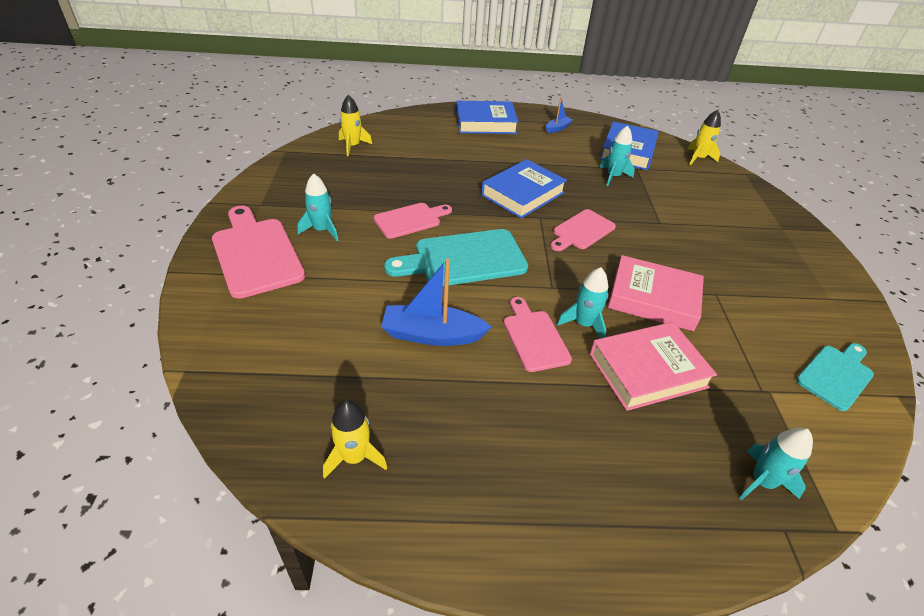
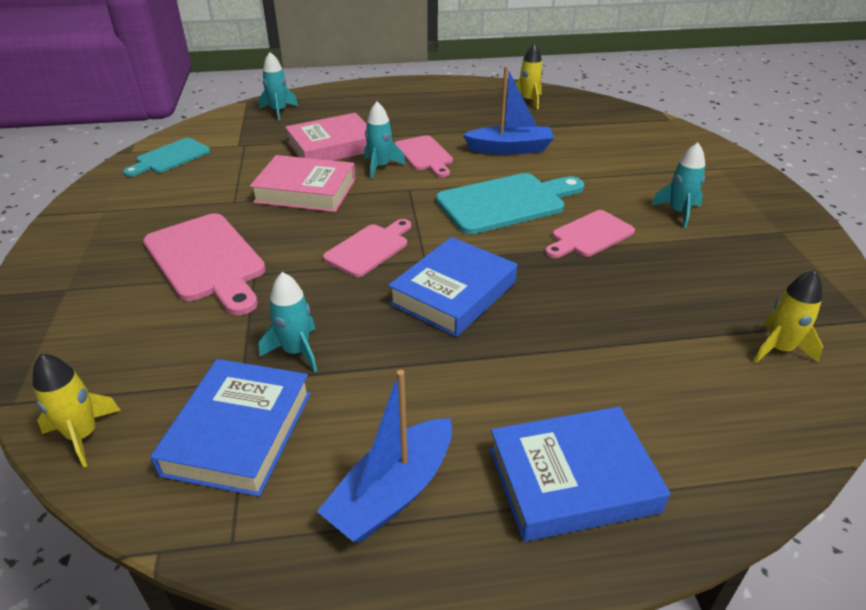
camera: 175 degrees right, 5 degrees down
(256, 253) = (716, 184): pink cutting board -> pink cutting board (207, 260)
(557, 128) = (392, 492): blue boat -> blue boat, size x1.88

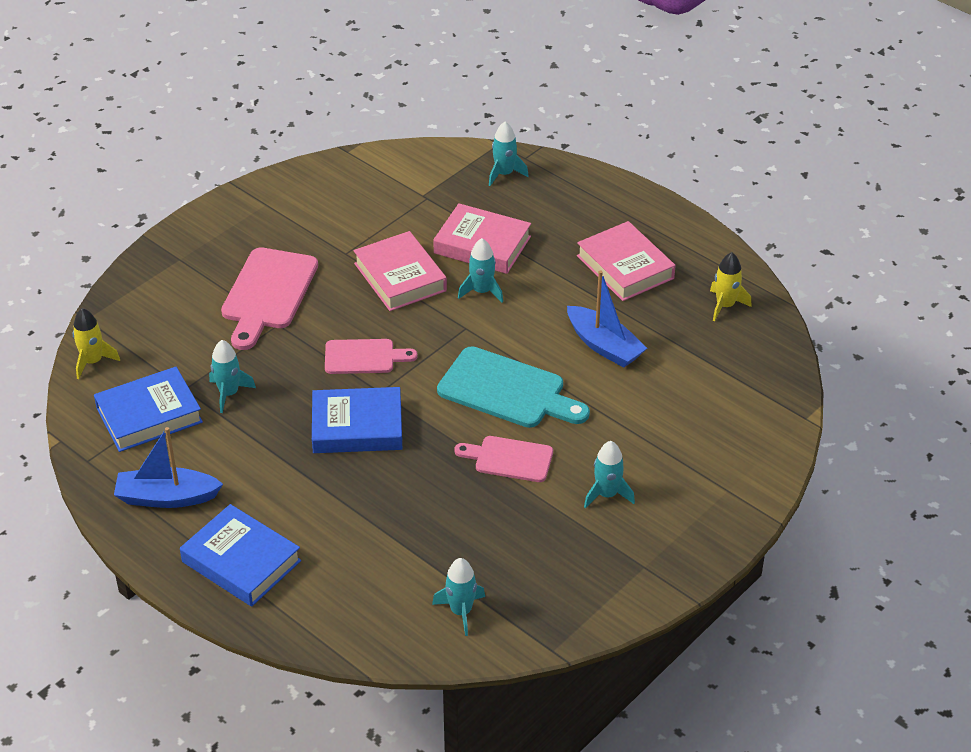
camera: 50 degrees right, 5 degrees up
(170, 157) = (363, 177): turquoise cutting board -> none
(424, 155) = (531, 303): pink cutting board -> none
(442, 113) = (625, 267): none -> pink book
(778, 349) = (461, 611): yellow rocket -> turquoise rocket

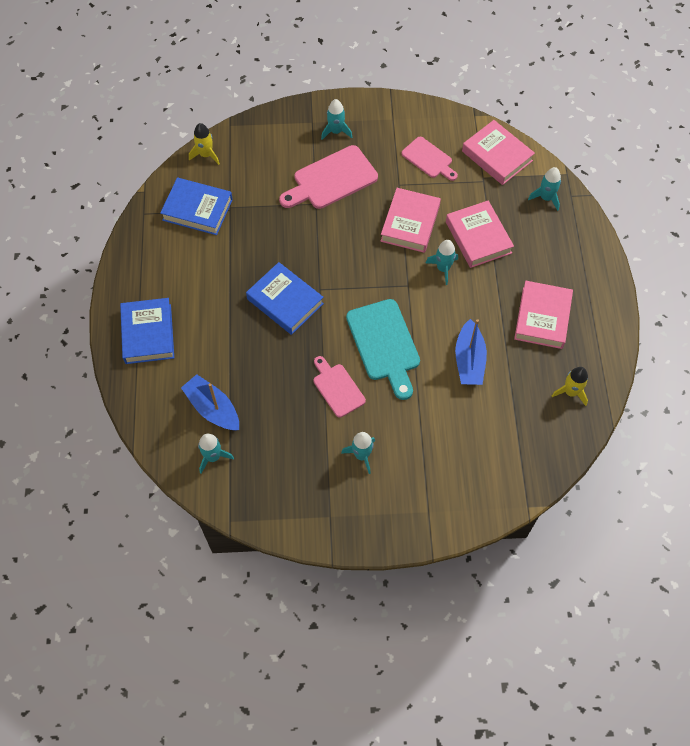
camera: 45 degrees right, 20 degrees up
(167, 497) = (155, 266): blue boat -> blue boat (213, 408)
(229, 393) = (247, 228): turquoise rocket -> turquoise rocket (336, 131)
(363, 357) = (335, 260): pink cutting board -> pink cutting board (428, 159)
(413, 170) = (497, 156): none -> pink book

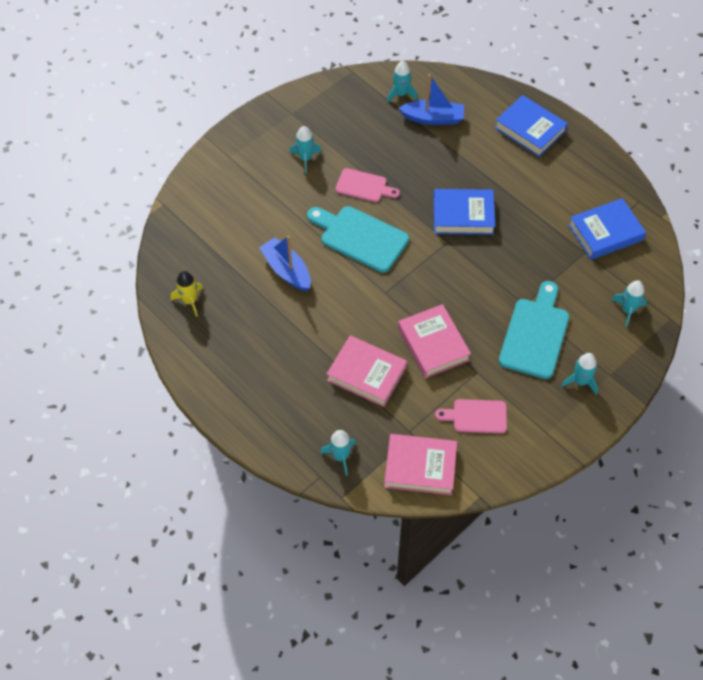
camera: 140 degrees right, 5 degrees down
(206, 155) = (655, 279): yellow rocket -> none
(331, 179) = (535, 334): pink cutting board -> turquoise cutting board
(443, 268) = (371, 326): turquoise rocket -> turquoise rocket (627, 310)
(542, 317) = (257, 343): pink book -> none

